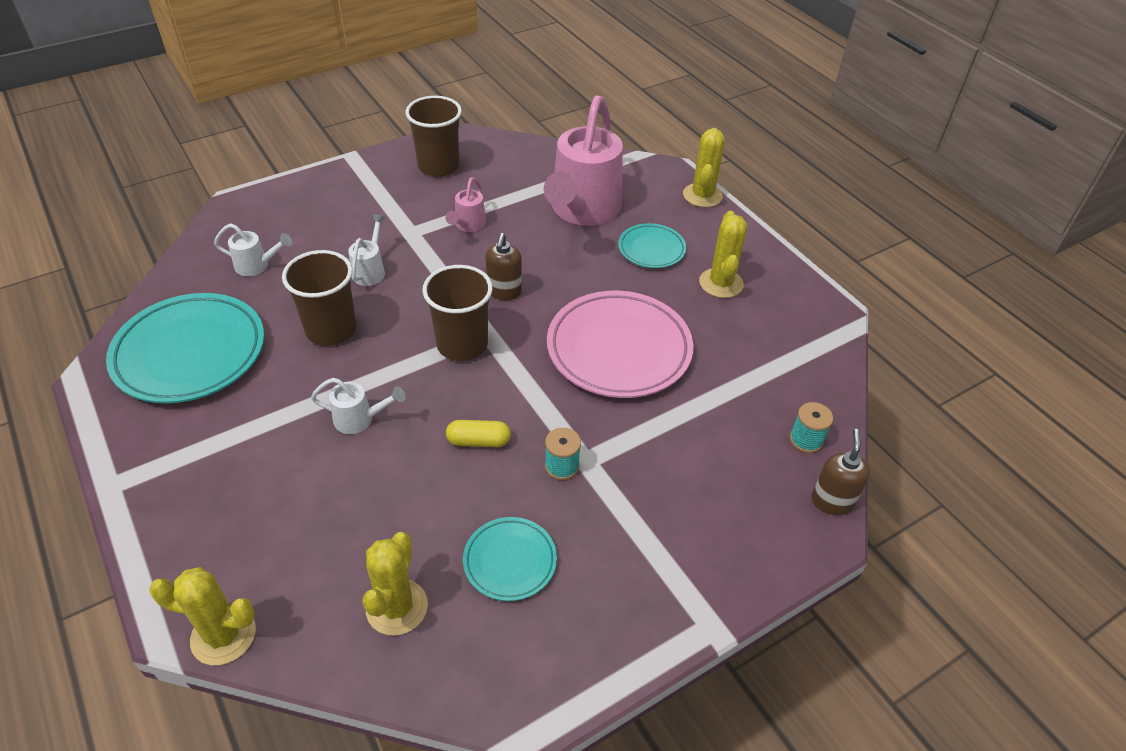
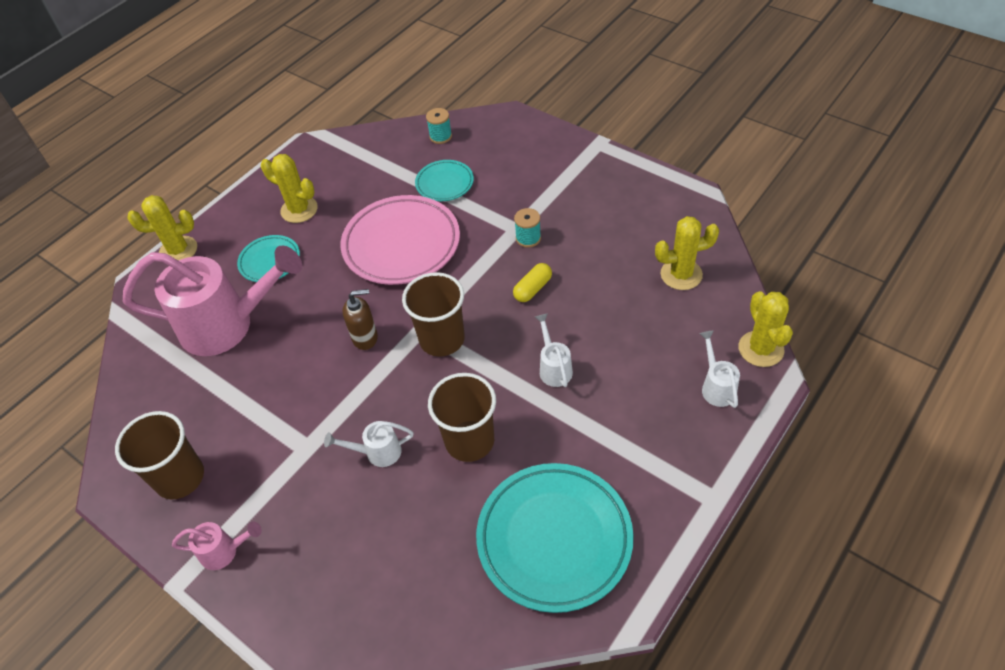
camera: 105 degrees left, 5 degrees up
(257, 266) = (411, 560): white watering can -> white watering can (716, 386)
(468, 225) = (279, 404): pink watering can -> pink watering can (224, 551)
(478, 441) = (532, 289): yellow capsule -> yellow capsule turned 60 degrees clockwise
(510, 561) = (615, 236): turquoise plate -> turquoise plate (444, 183)
(721, 283) = (299, 210): yellow cactus -> yellow cactus turned 45 degrees clockwise
(831, 501) = (484, 118): brown soap dispenser -> none

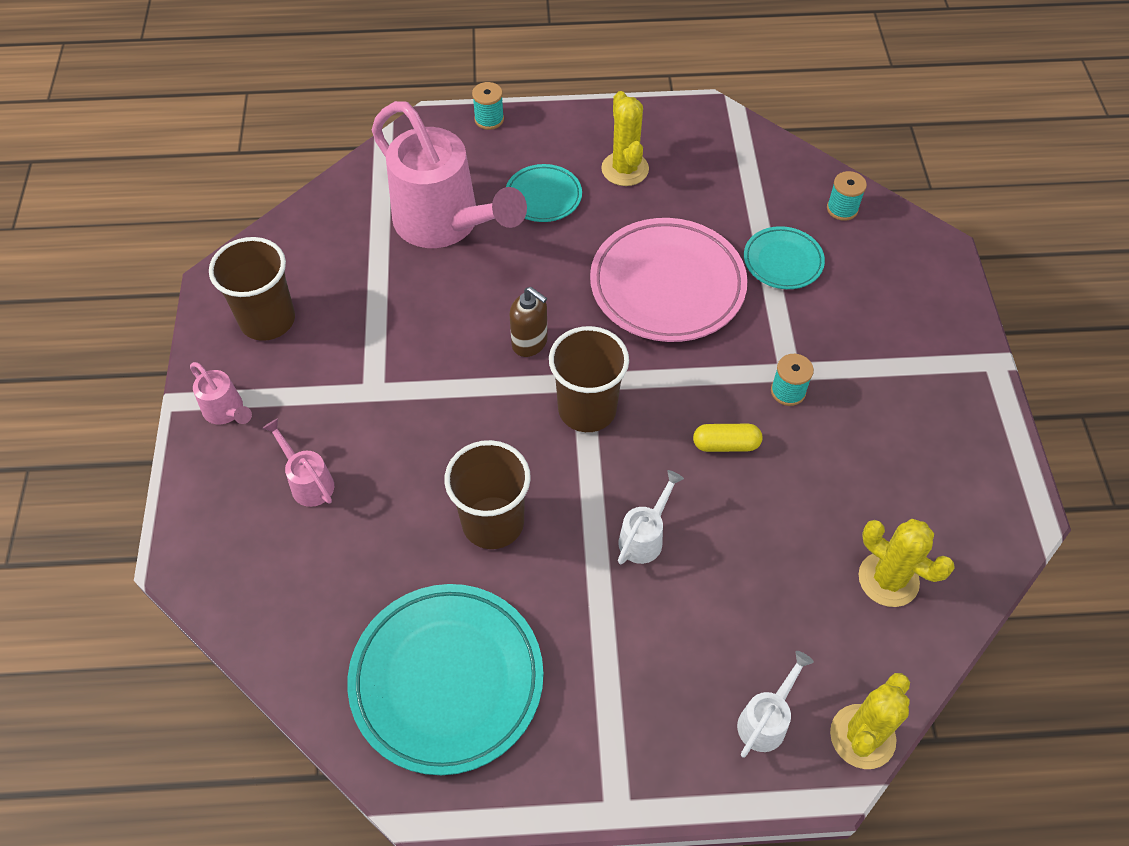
camera: 45 degrees right, 5 degrees up
(178, 250) = (489, 119): yellow cactus -> turquoise spool
(334, 532) = (308, 482): none -> pink watering can
(377, 452) = (415, 452): white watering can -> none

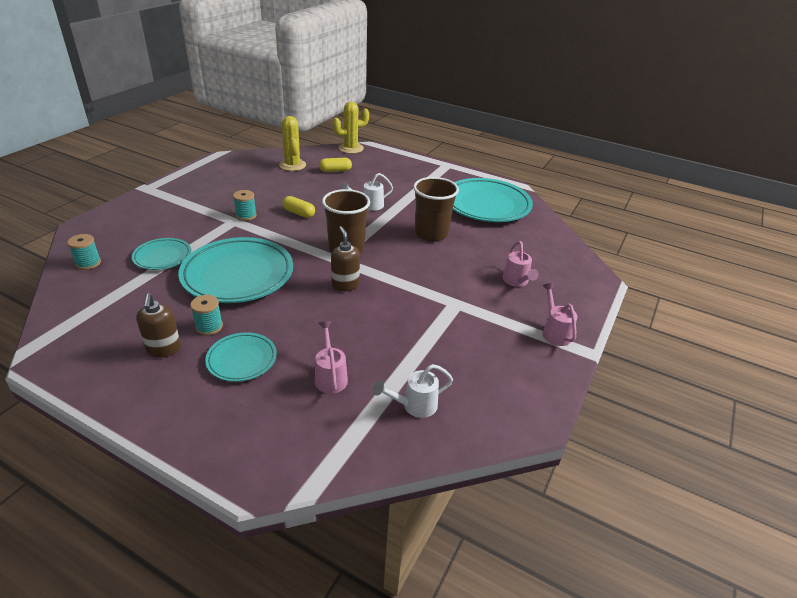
camera: 150 degrees left, 20 degrees down
(267, 320) = (506, 373): brown cup -> none
(445, 224) = (330, 376): pink watering can -> pink watering can, size x0.43
(489, 119) = (203, 452): turquoise spool -> turquoise spool (209, 327)
(625, 169) = (164, 349): yellow cactus -> brown soap dispenser
(667, 286) = (238, 275): pink plate -> turquoise plate
(766, 720) = (377, 160): white watering can -> white watering can (414, 406)
(800, 615) = (335, 170): none -> yellow capsule

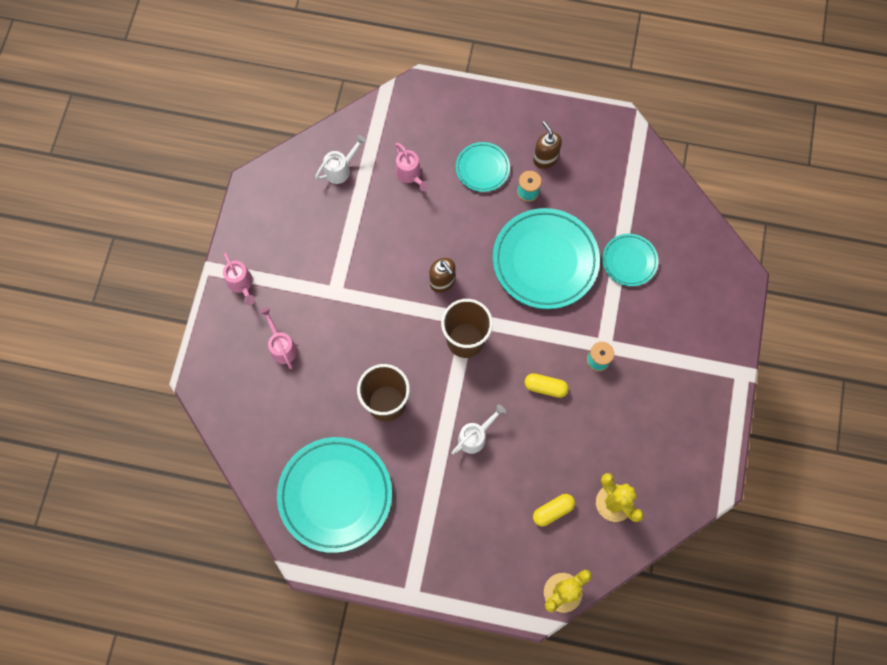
camera: 165 degrees right, 35 degrees up
(88, 263) = (685, 229): turquoise spool -> none

